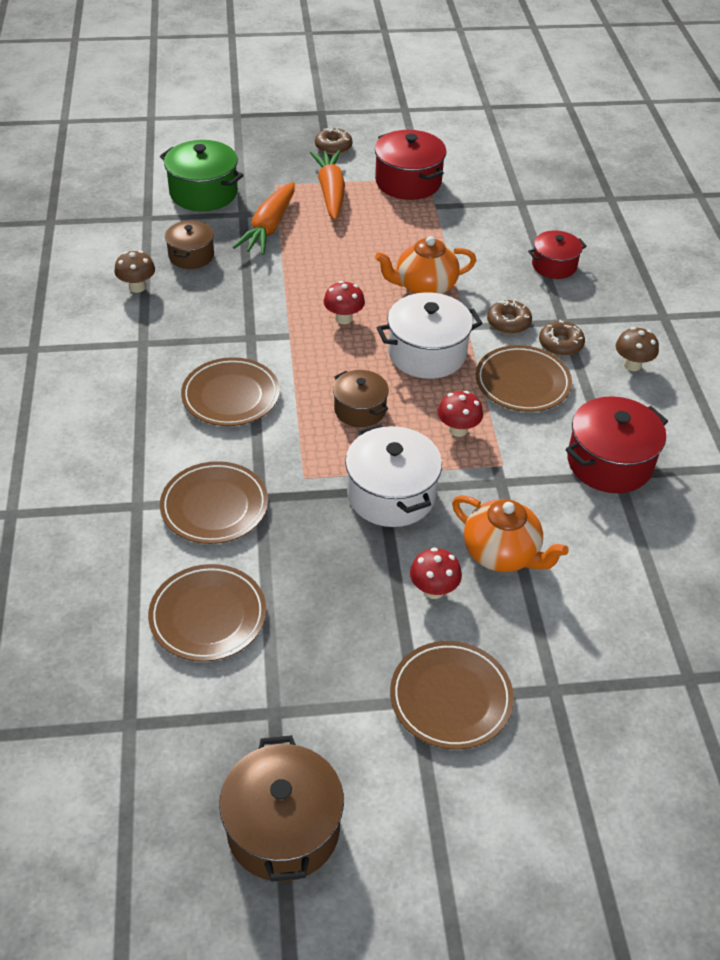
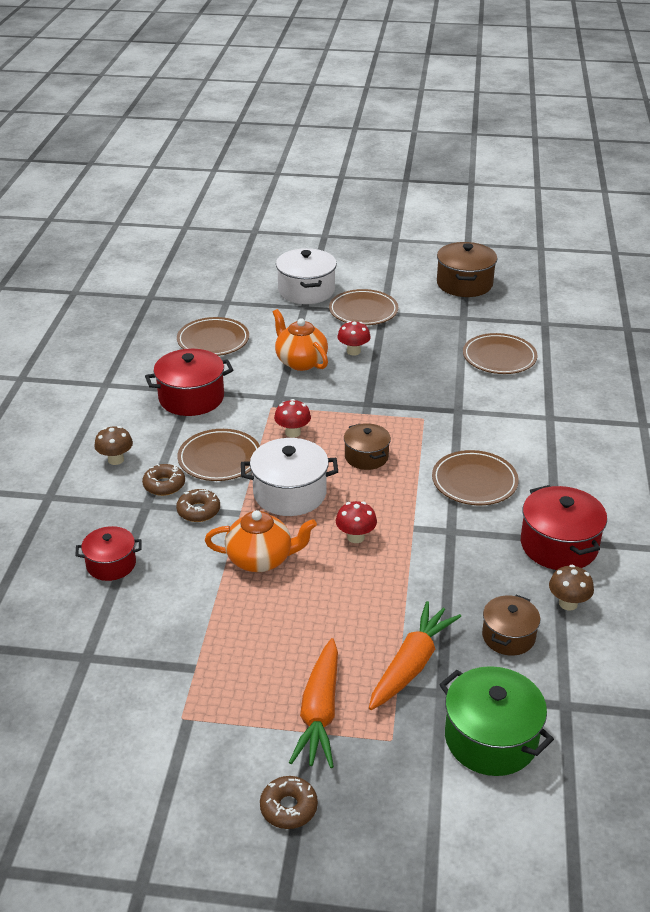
camera: 165 degrees left, 10 degrees down
(214, 506) = (492, 410): brown plate -> brown plate (213, 340)
(391, 494) = (362, 400): white pot -> white pot (306, 291)
(408, 182) = (210, 715): red pot -> red pot (559, 545)

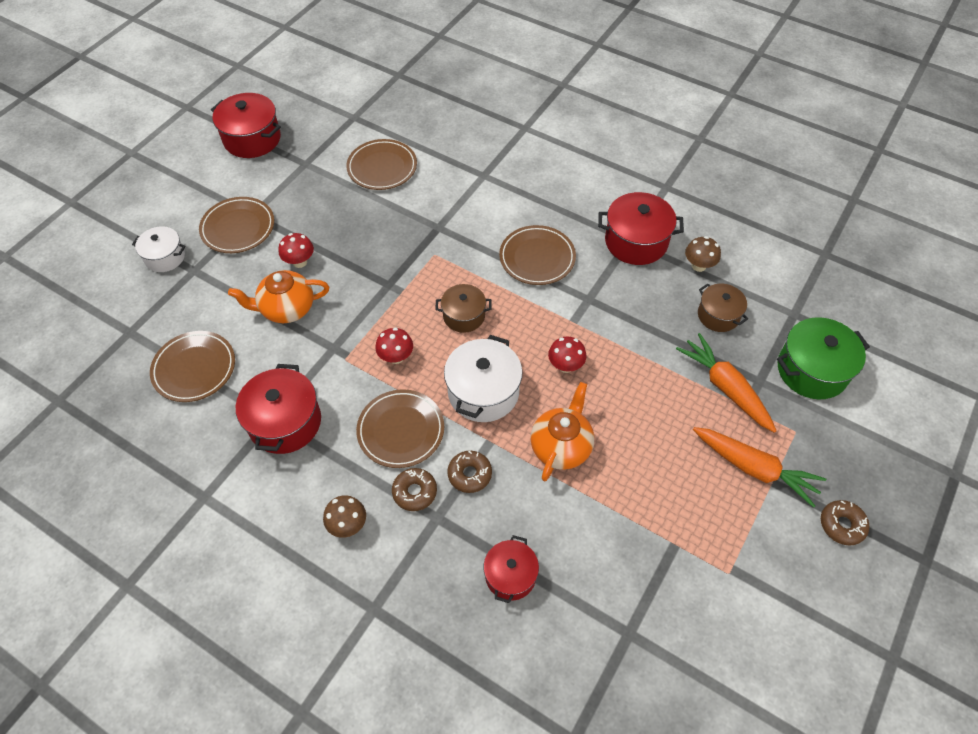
camera: 65 degrees left, 20 degrees up
(306, 291) = (165, 257): white pot -> white pot, size x0.63
(464, 284) = (252, 139): brown pot -> red pot

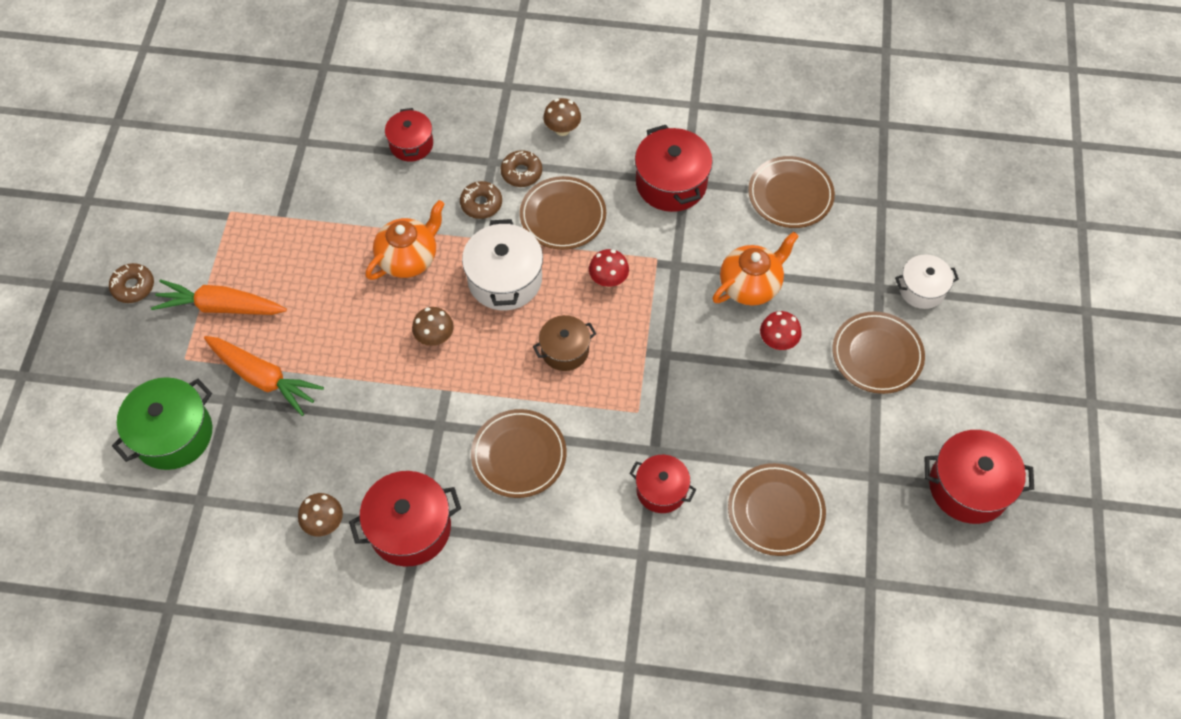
camera: 155 degrees right, 5 degrees up
(448, 203) = (661, 490): none -> red pot
(561, 446) = (409, 258): orange teapot -> orange teapot turned 135 degrees counterclockwise
(565, 366) = (435, 337): red mushroom -> brown mushroom
(718, 315) = (287, 462): brown pot -> none

